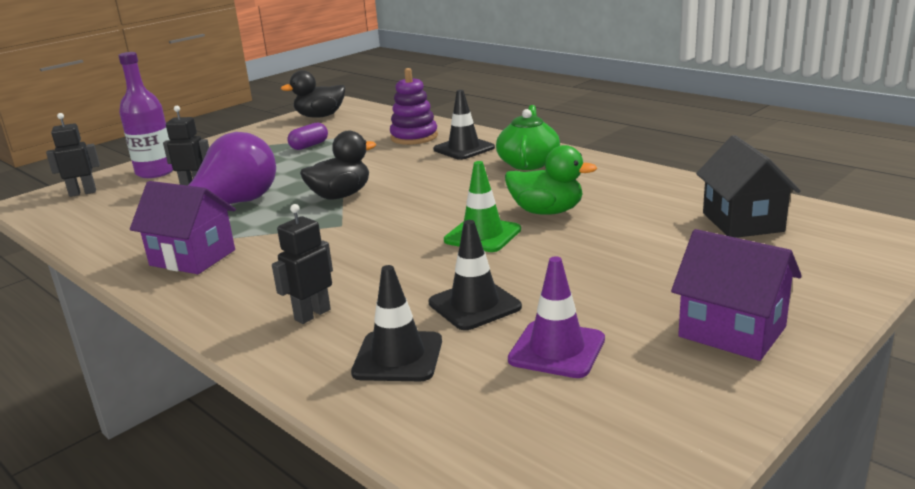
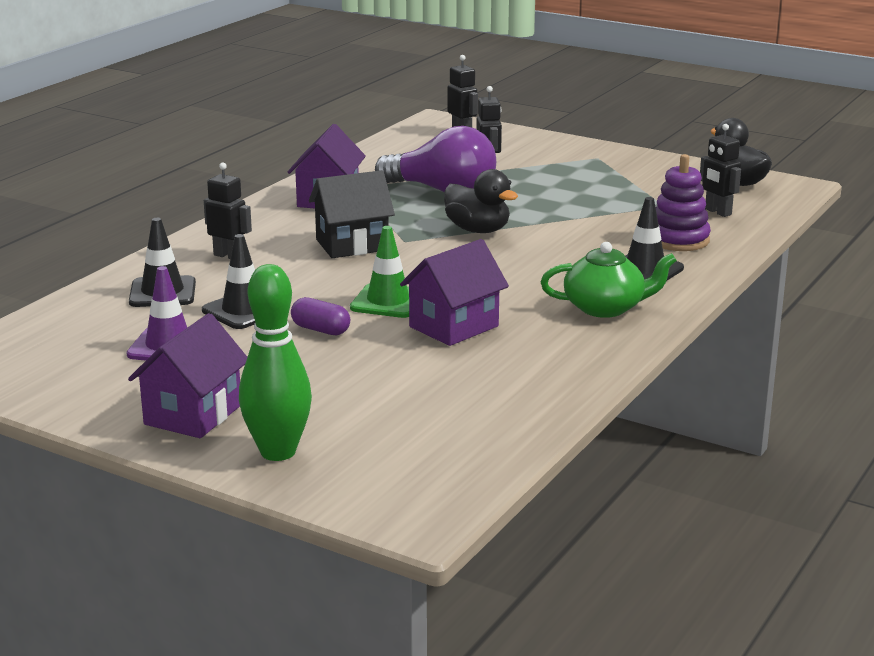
camera: 75 degrees right, 0 degrees up
(156, 172) = (523, 147): purple bottle -> none
(309, 146) = (625, 194): purple capsule -> purple capsule (320, 330)
(370, 124) = (717, 212): none -> black robot
(547, 211) = (453, 326): green duck -> purple house
(742, 222) = (441, 429): black house -> black house (352, 245)
(803, 288) = (278, 452): none -> green bowling pin

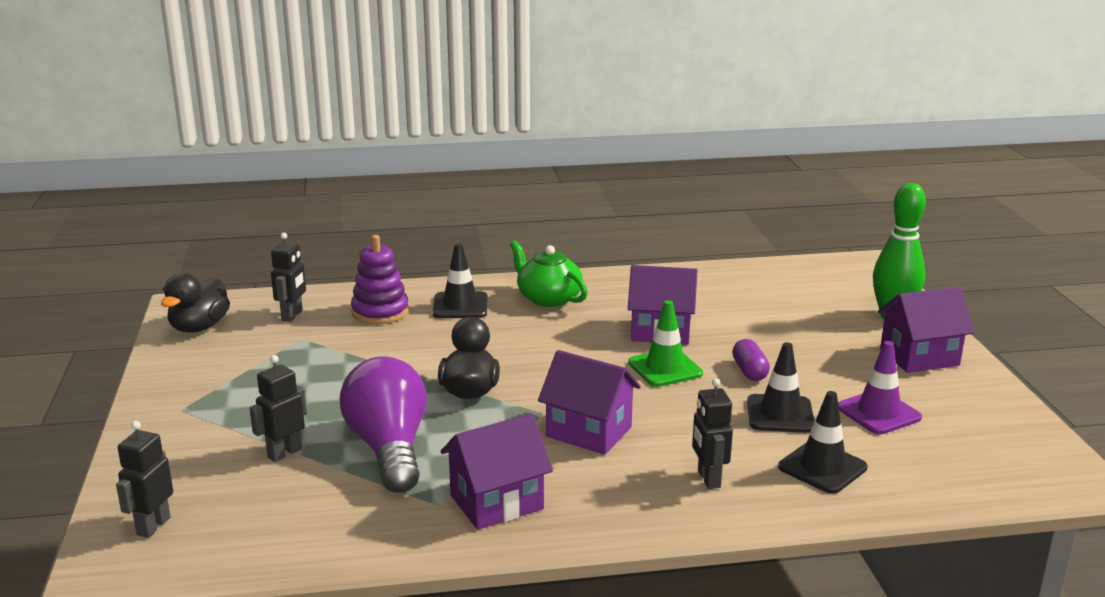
camera: 130 degrees left, 0 degrees up
(352, 245) = (589, 432): black house -> purple house

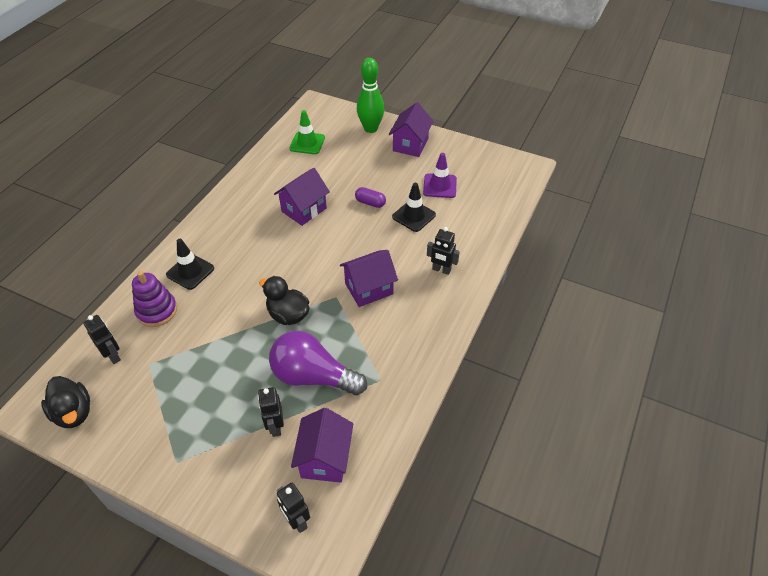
camera: 55 degrees left, 25 degrees up
(497, 502) = (398, 355): purple house -> purple house (325, 458)
(548, 298) = (223, 231): green teapot -> none
(665, 368) = (339, 229): green traffic cone -> green traffic cone (307, 143)
(822, 467) = (463, 229): black traffic cone -> none

